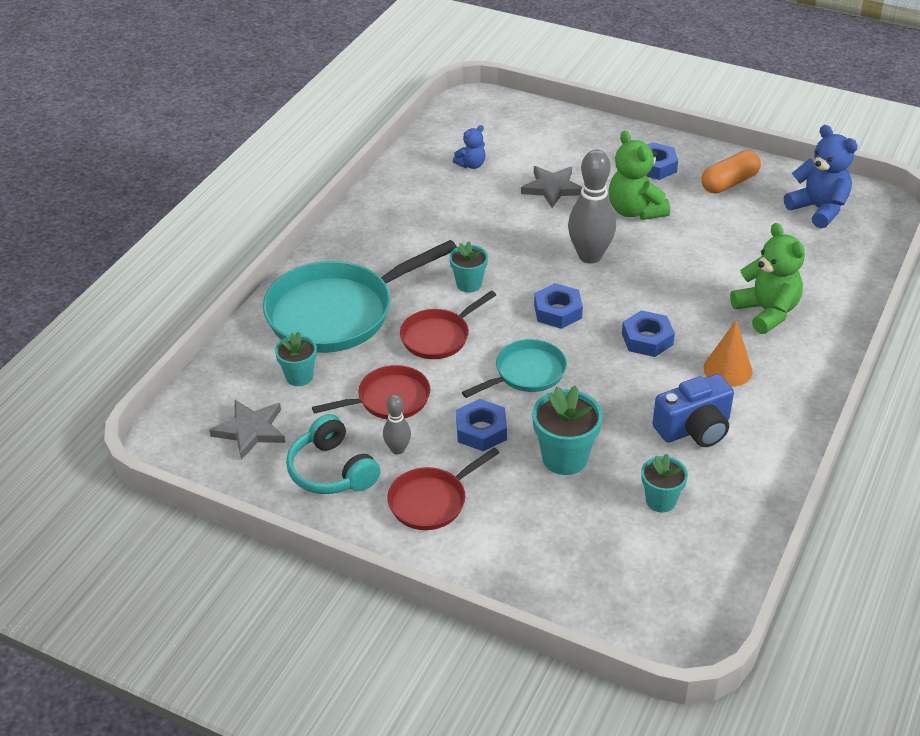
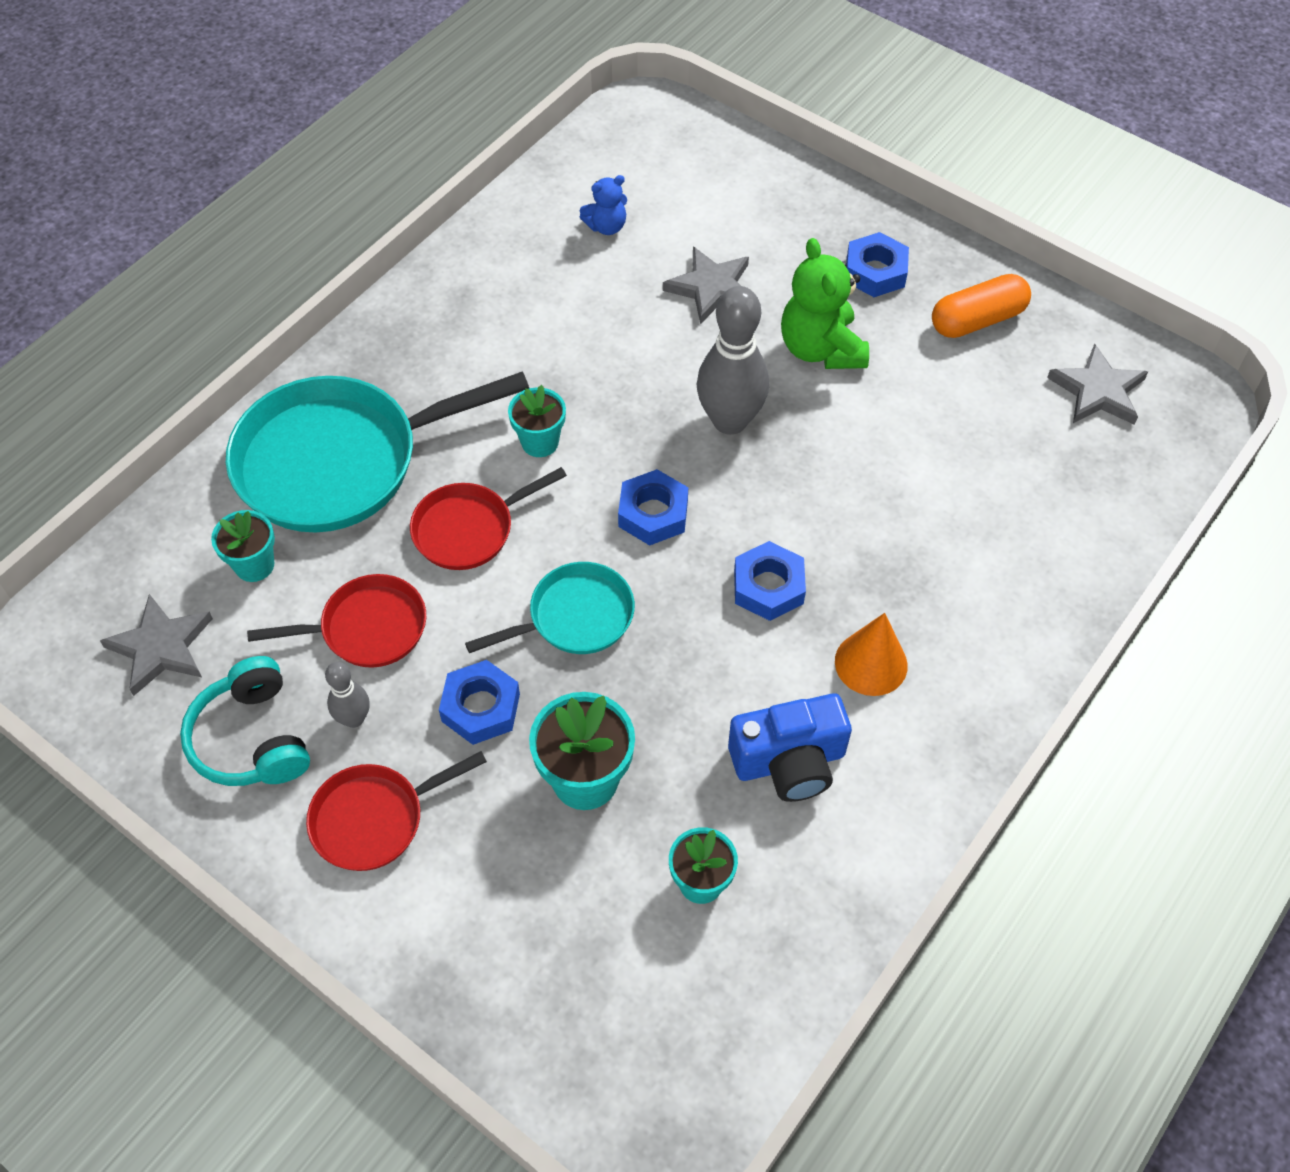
camera: 10 degrees right, 15 degrees up
(766, 312) = (961, 568): green teddy bear -> none
(818, 209) = (1098, 391): blue teddy bear -> grey star

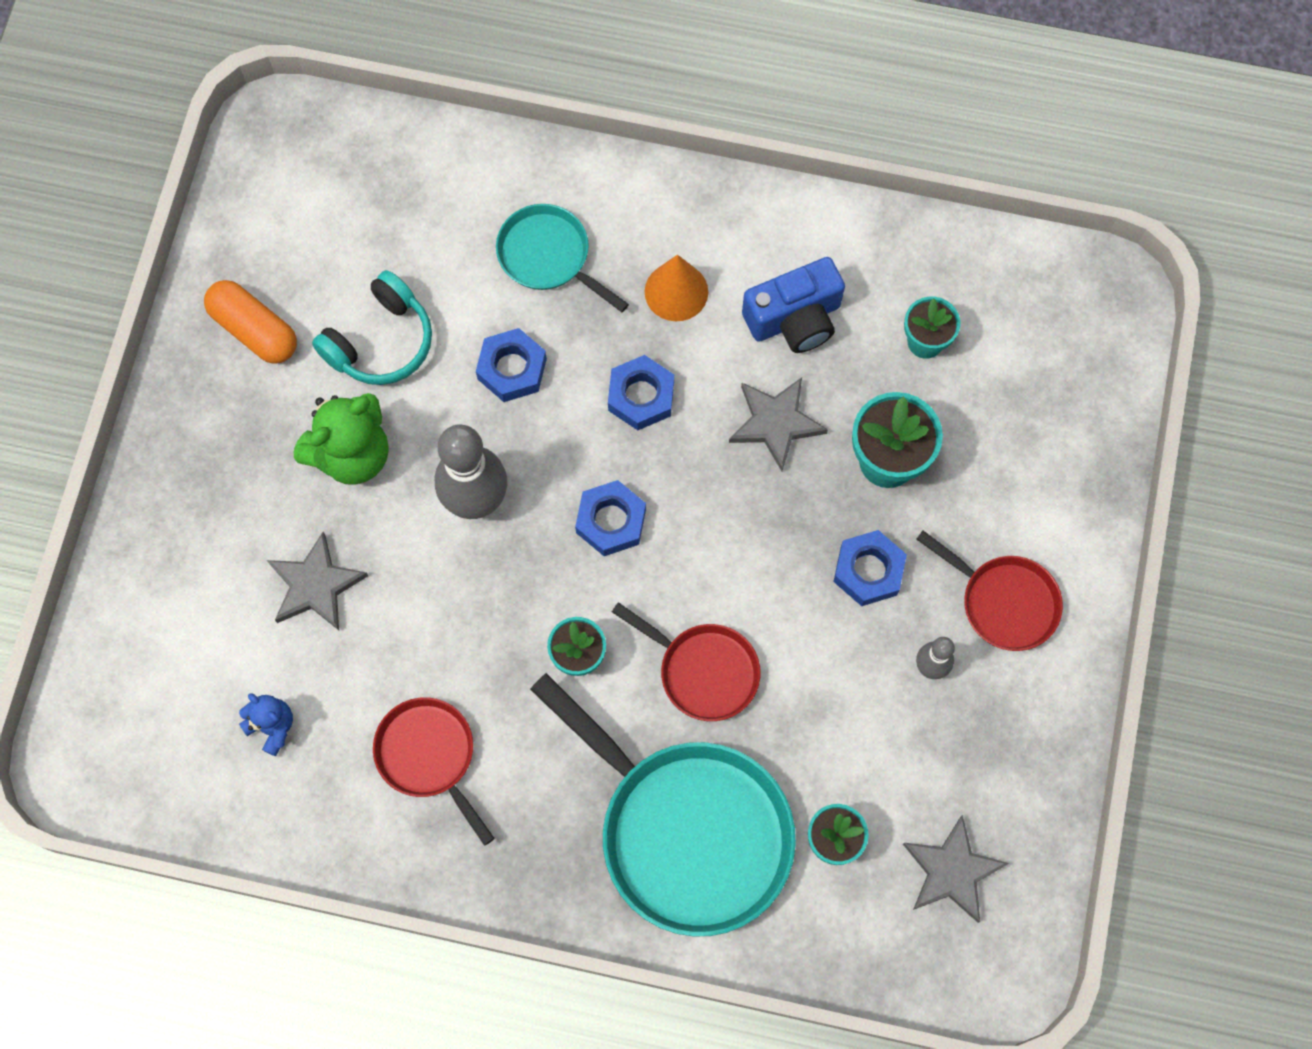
camera: 115 degrees left, 15 degrees up
(252, 739) = (991, 739): turquoise headphones -> turquoise headphones (381, 342)
(367, 628) = (844, 704): red pan -> red pan (429, 756)
(575, 617) = (747, 537): turquoise pan -> turquoise pan (548, 256)
(789, 762) = (795, 319): blue camera -> blue camera turned 105 degrees clockwise
(875, 271) = (228, 441): blue nut -> blue nut (512, 369)
(1098, 391) = (300, 205): grey star -> grey star (775, 423)

